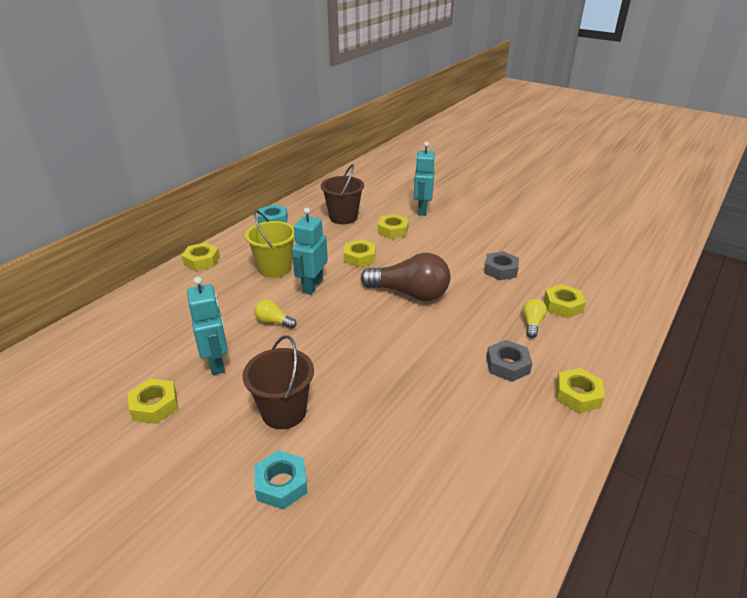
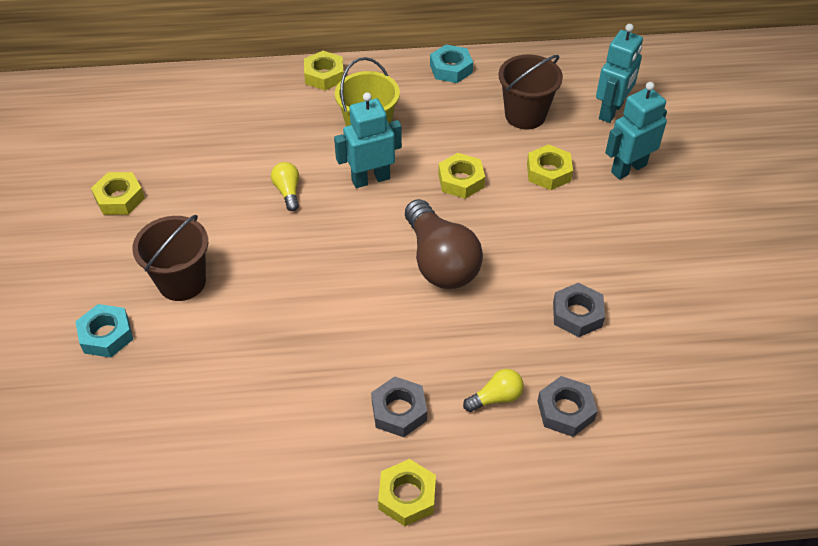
camera: 50 degrees right, 15 degrees up
(217, 362) = (199, 196): turquoise robot -> turquoise robot (611, 111)
(563, 305) = (565, 410): yellow nut -> grey nut

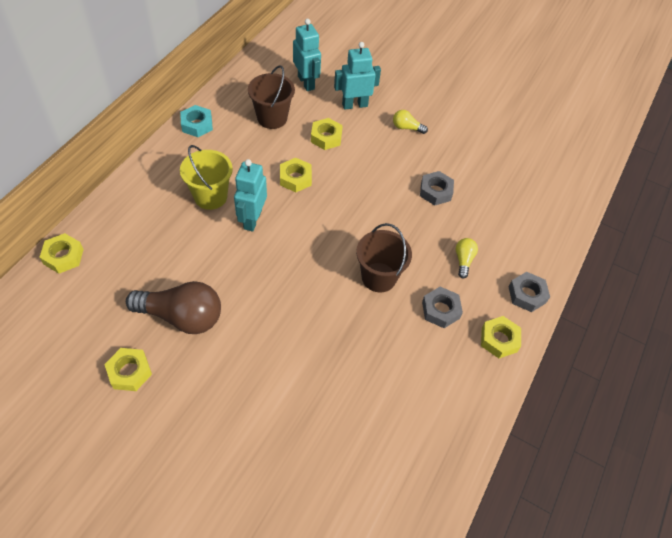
camera: 60 degrees left, 5 degrees up
(106, 335) = (257, 443): turquoise nut -> none
(182, 282) = (247, 372): brown bucket -> brown bucket (379, 277)
(288, 192) = (221, 268): yellow light bulb -> yellow light bulb (406, 128)
(324, 75) = (132, 188): yellow nut -> yellow nut (63, 256)
(440, 261) = (349, 226): brown light bulb -> brown light bulb (182, 316)
(565, 410) = (492, 236): grey nut -> grey nut (527, 295)
(628, 168) = (354, 105): turquoise robot -> turquoise robot turned 75 degrees clockwise

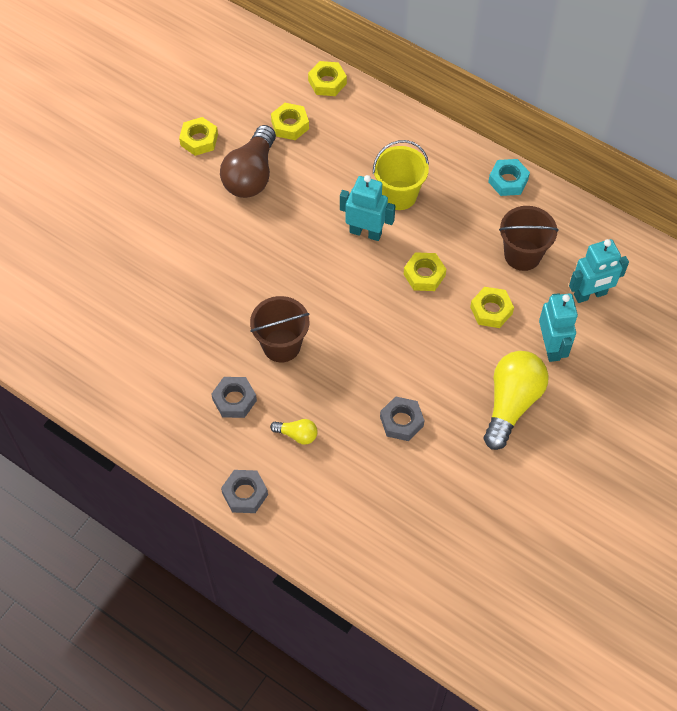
camera: 100 degrees right, 5 degrees up
(406, 128) = (511, 403): yellow light bulb -> yellow light bulb, size x2.14
(499, 340) = (192, 451): yellow nut -> yellow nut (290, 125)

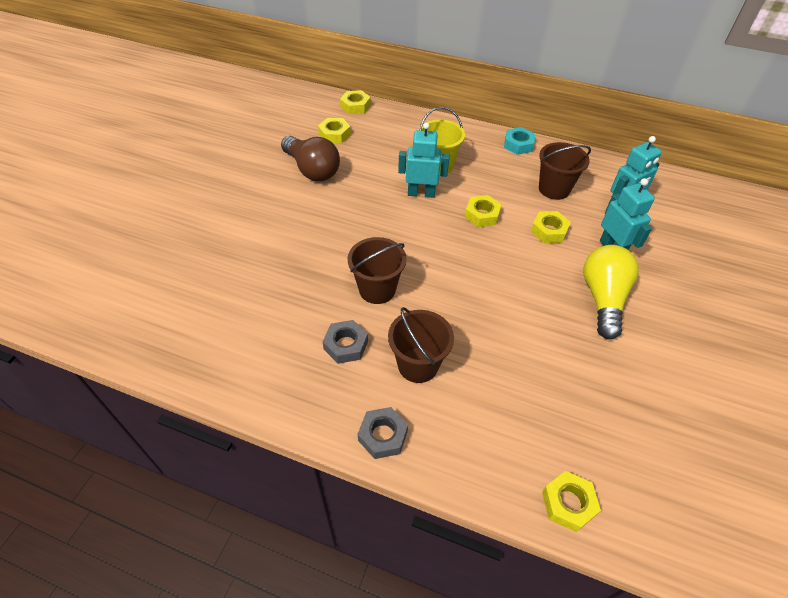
camera: 15 degrees left, 10 degrees down
(199, 140) = (262, 153): yellow nut -> yellow nut (568, 503)
(251, 175) = (312, 170): brown light bulb -> brown light bulb turned 45 degrees counterclockwise
(297, 435) = (418, 365): yellow light bulb -> brown bucket
(401, 421) = (513, 333): grey nut -> none

